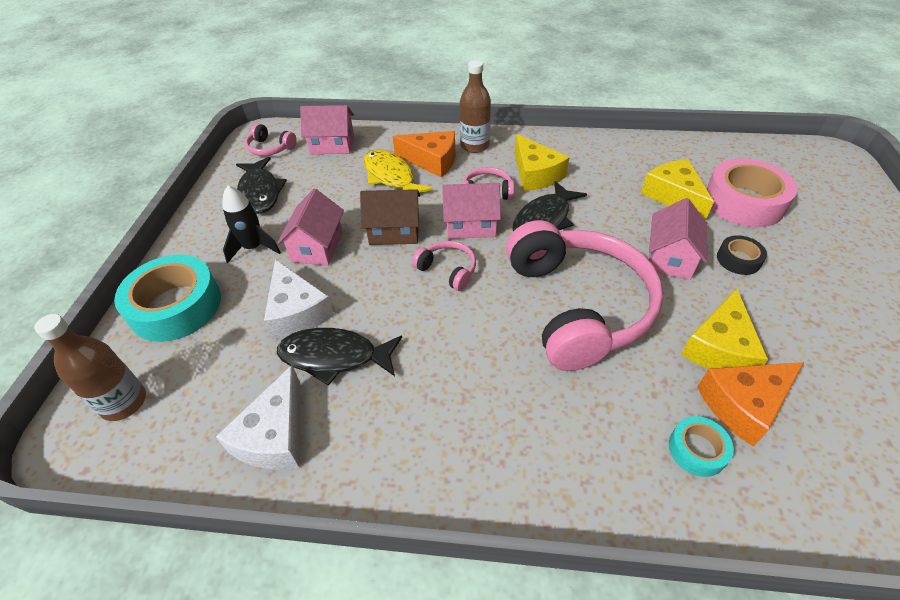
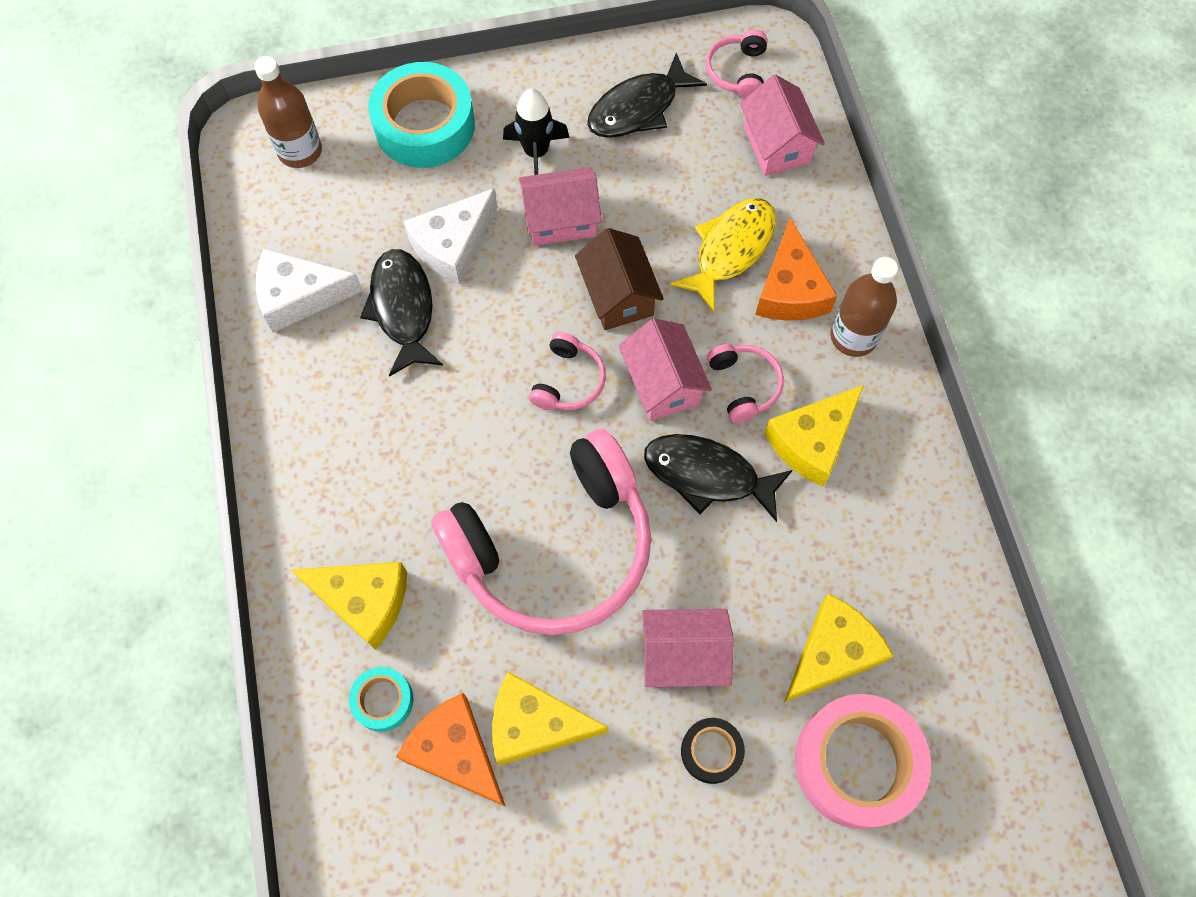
camera: 70 degrees right, 20 degrees up
(600, 445) = (364, 601): none -> yellow cheese

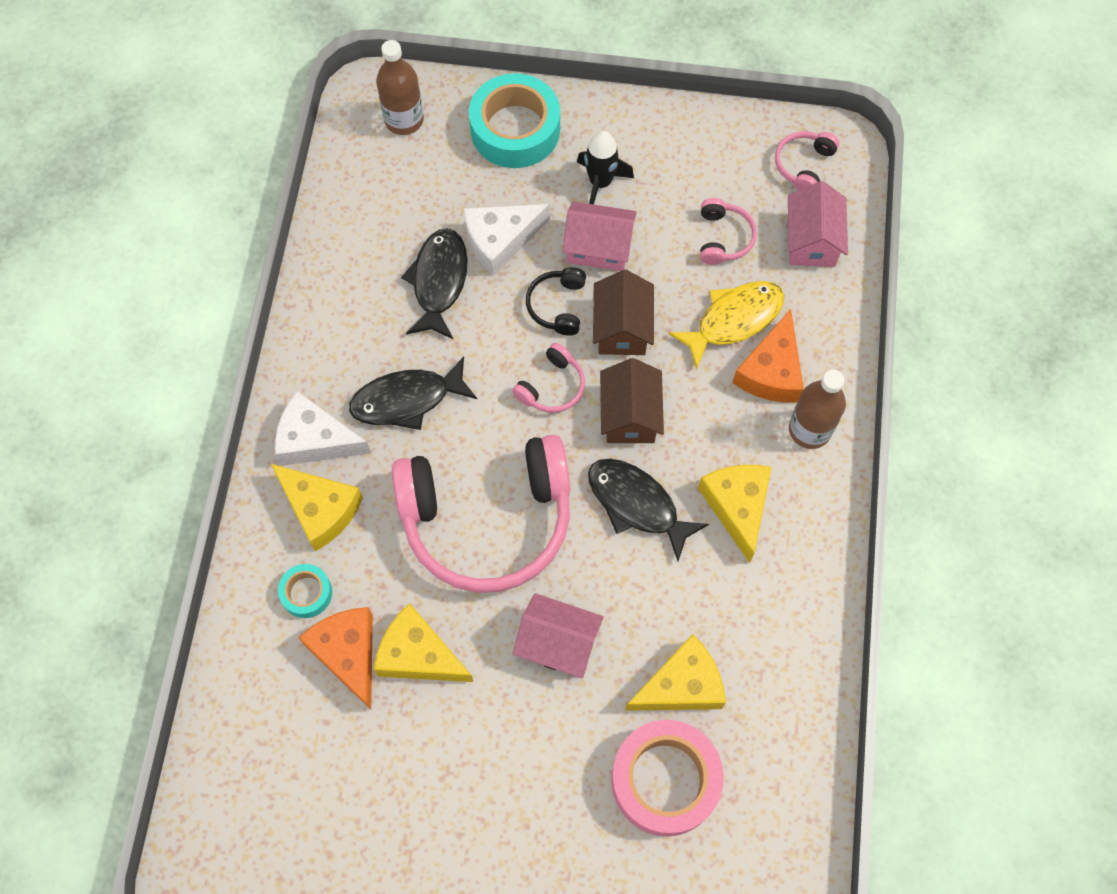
camera: 20 degrees right, 0 degrees up
(299, 297) = (359, 244): white cheese -> white cheese (315, 440)
(541, 294) = (557, 305): none -> black headphones
(638, 108) = (703, 171): black fish -> black fish (407, 400)
(662, 383) = (630, 415): pink house -> brown house
(711, 751) = (550, 727): black tape -> none
(744, 385) = (698, 439): pink headphones -> pink headphones (723, 238)
(812, 441) = (737, 506): yellow cheese -> yellow cheese turned 105 degrees clockwise

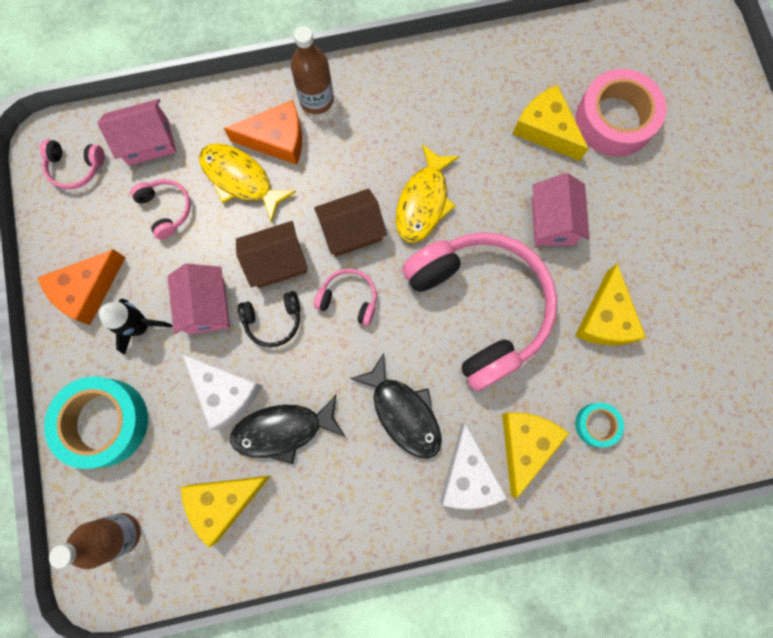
camera: 110 degrees left, 10 degrees up
(348, 653) = (627, 372): orange cheese -> orange cheese (87, 290)
(636, 504) = (423, 202): black fish -> yellow fish
(723, 238) = (166, 209): pink headphones -> pink headphones turned 75 degrees clockwise
(737, 506) = (397, 132): yellow cheese -> yellow cheese (224, 502)

